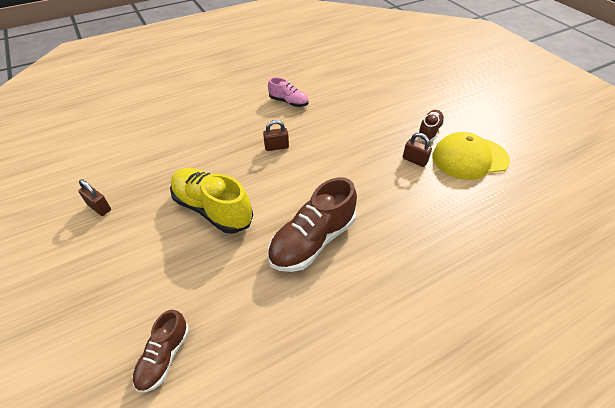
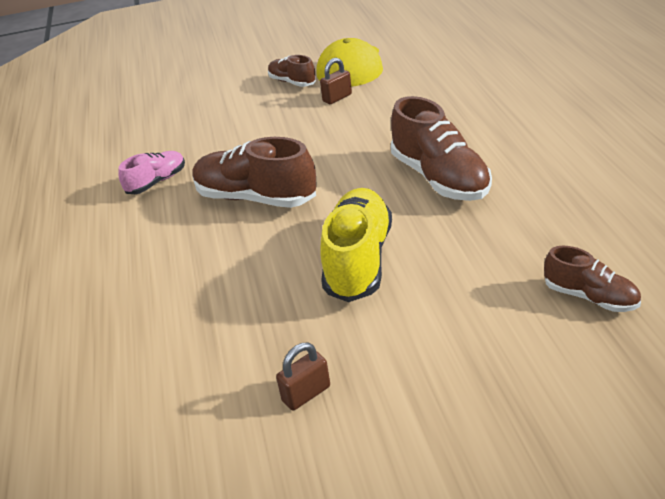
camera: 70 degrees left, 10 degrees down
(212, 209) = (358, 260): yellow shoe -> yellow shoe turned 135 degrees clockwise
(276, 147) = (255, 198): brown padlock -> brown shoe

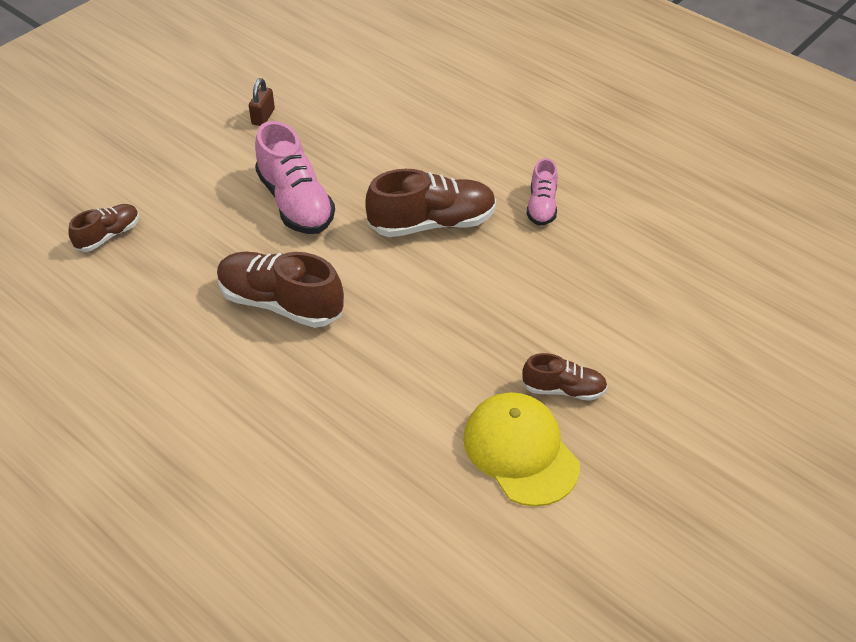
camera: 140 degrees right, 10 degrees up
(337, 98) = (479, 380): brown padlock -> none
(358, 260) = (295, 202): yellow shoe -> pink shoe
(590, 297) = (108, 235): brown shoe -> brown shoe turned 135 degrees clockwise

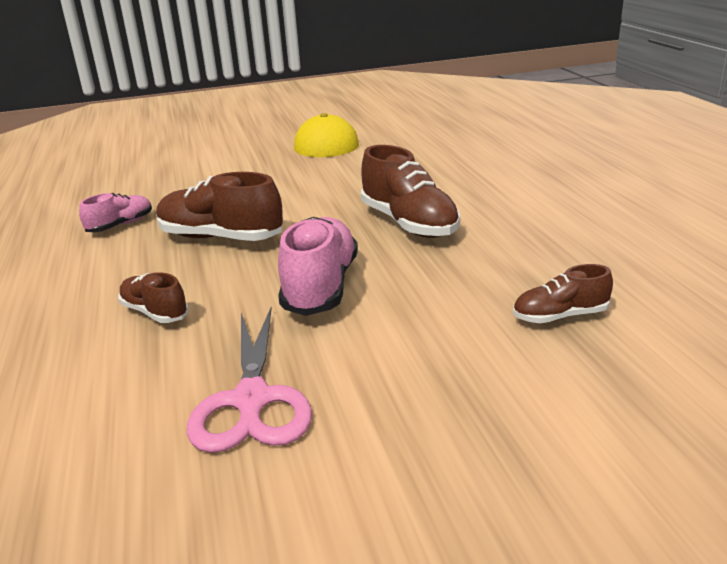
camera: 145 degrees left, 20 degrees down
(263, 117) = (251, 400): brown padlock -> pink scissors
(563, 389) = (269, 153): brown shoe -> brown shoe (155, 312)

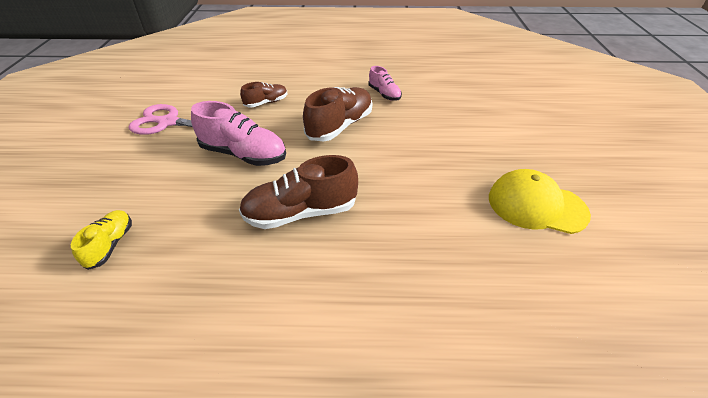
camera: 105 degrees right, 15 degrees up
(560, 316) = (110, 245): brown shoe -> yellow shoe

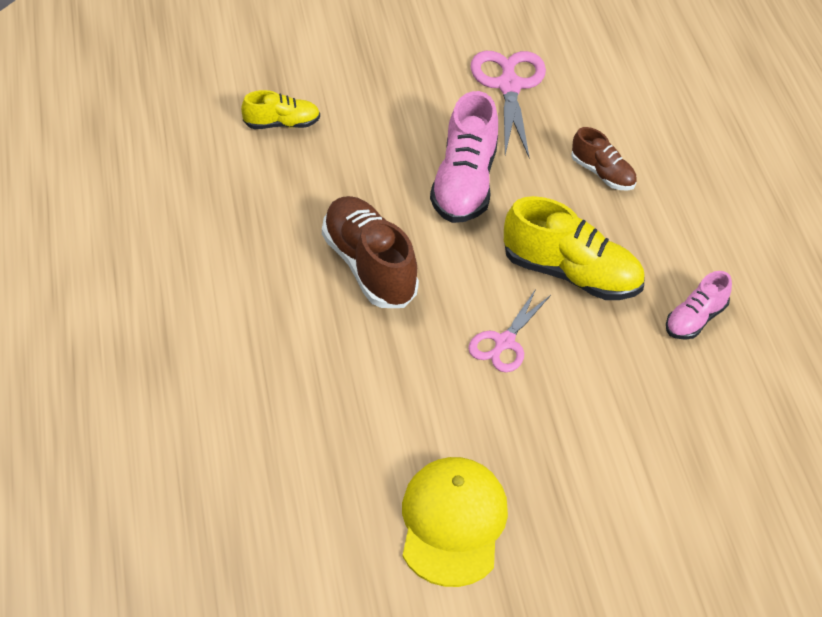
camera: 75 degrees right, 5 degrees up
(340, 126) = (571, 274): brown shoe -> yellow shoe
(387, 159) = (504, 342): none -> pink scissors

